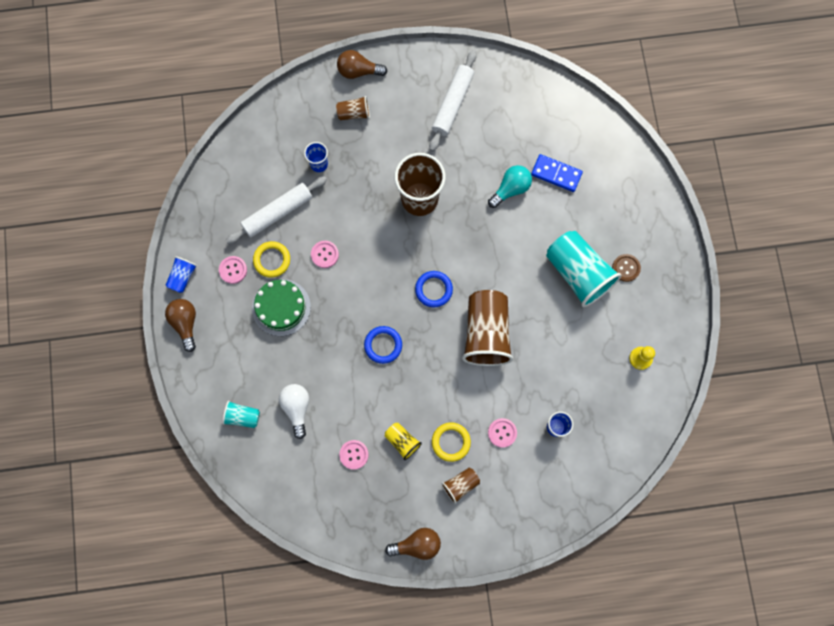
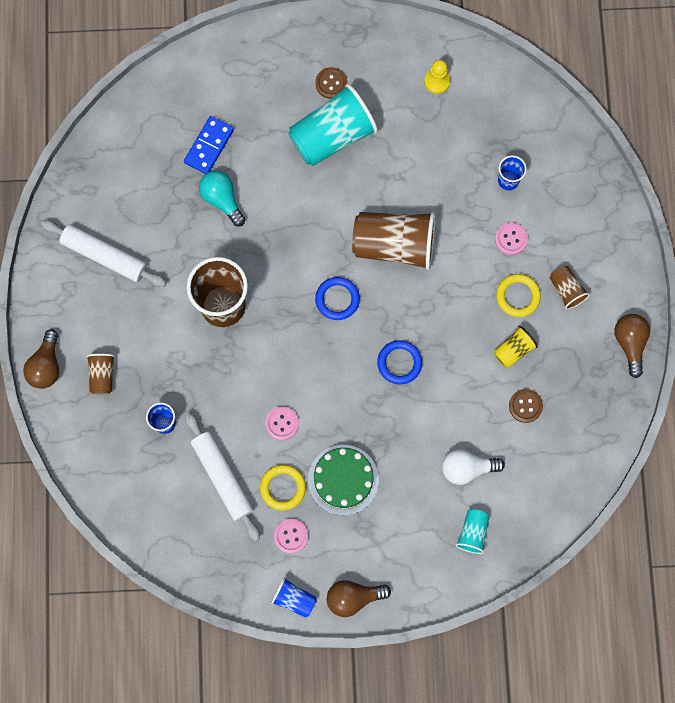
camera: 85 degrees left, 0 degrees up
(354, 454) = (525, 406): pink button -> brown button

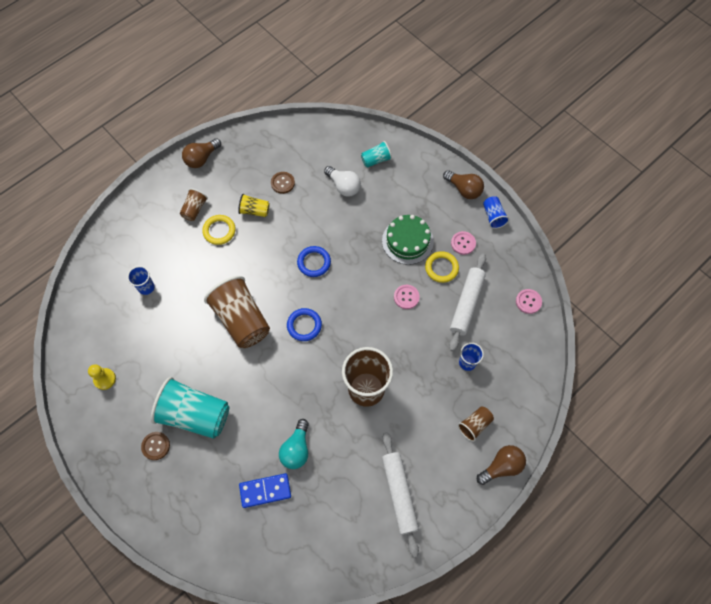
camera: 130 degrees left, 10 degrees down
(511, 239) = (185, 259): pink button -> pink button (528, 301)

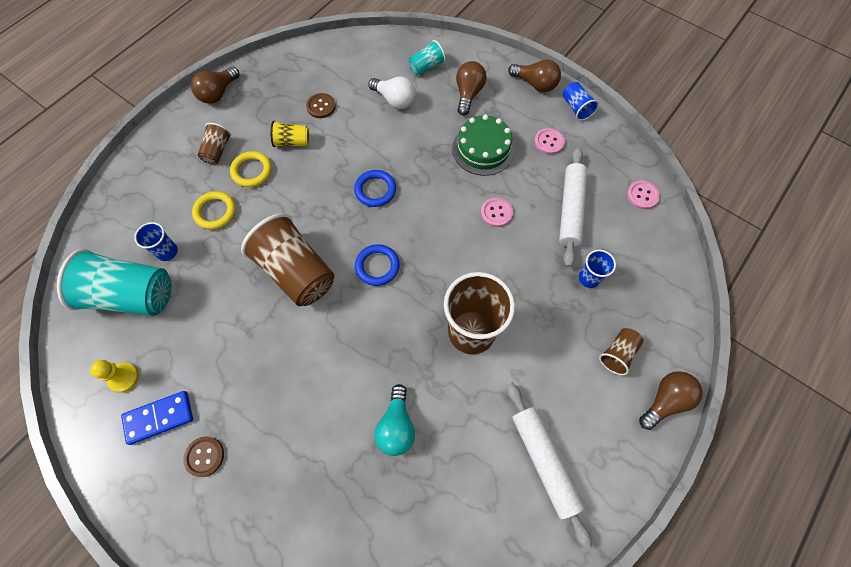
camera: 10 degrees left, 0 degrees up
(195, 414) = (253, 404): turquoise cup -> turquoise cup (132, 295)
(265, 491) = (364, 491): blue domino -> blue domino (159, 418)
(406, 190) = (468, 94): none -> brown light bulb
(441, 268) = (530, 173): yellow ring -> yellow ring (215, 212)

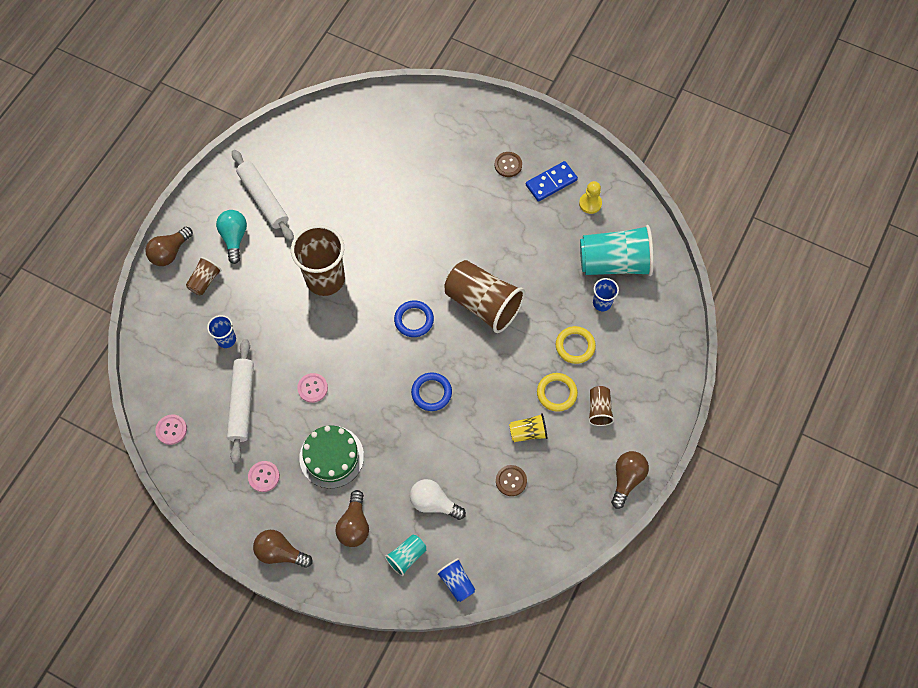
camera: 170 degrees right, 0 degrees up
(396, 426) = (374, 204): turquoise light bulb -> turquoise light bulb (234, 238)
(576, 108) = (234, 526): blue cup -> blue cup (456, 582)

